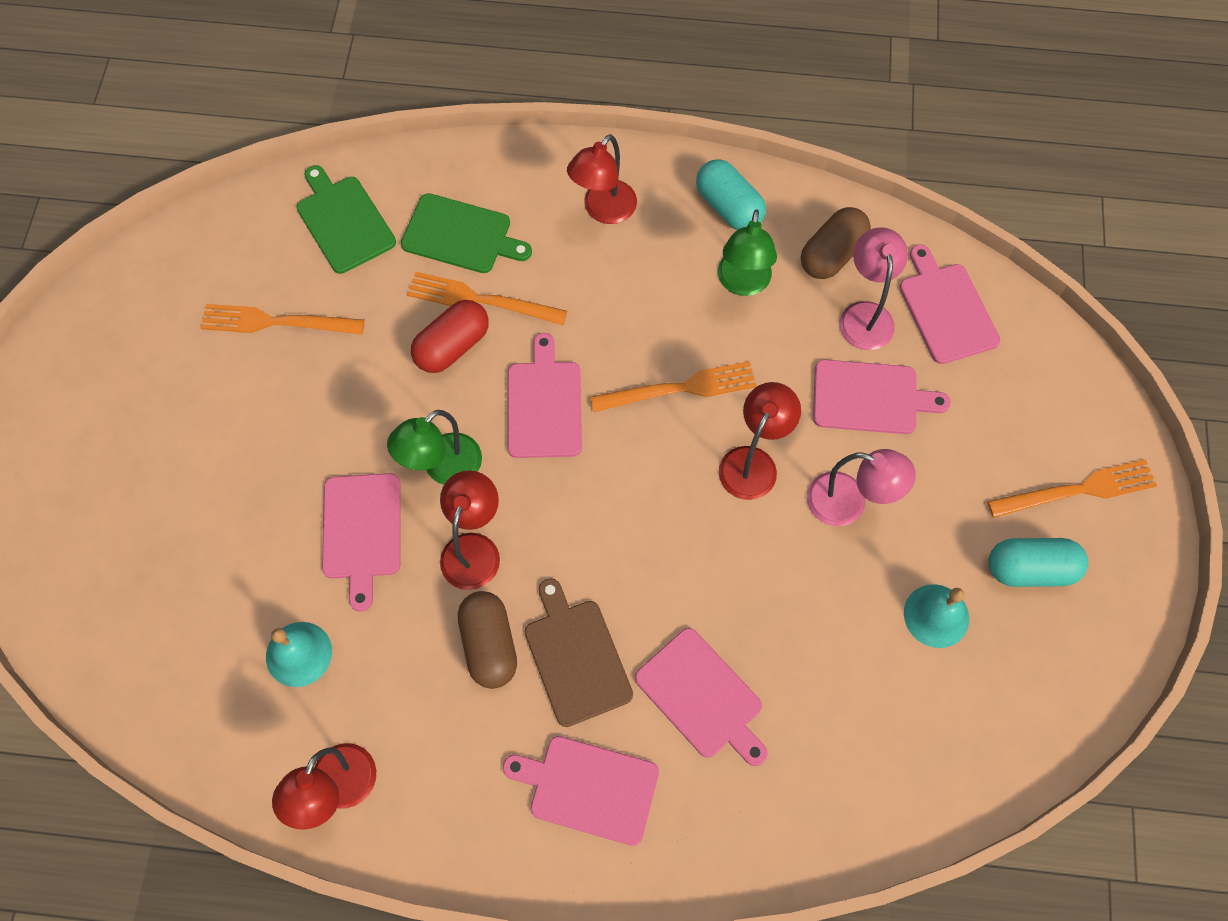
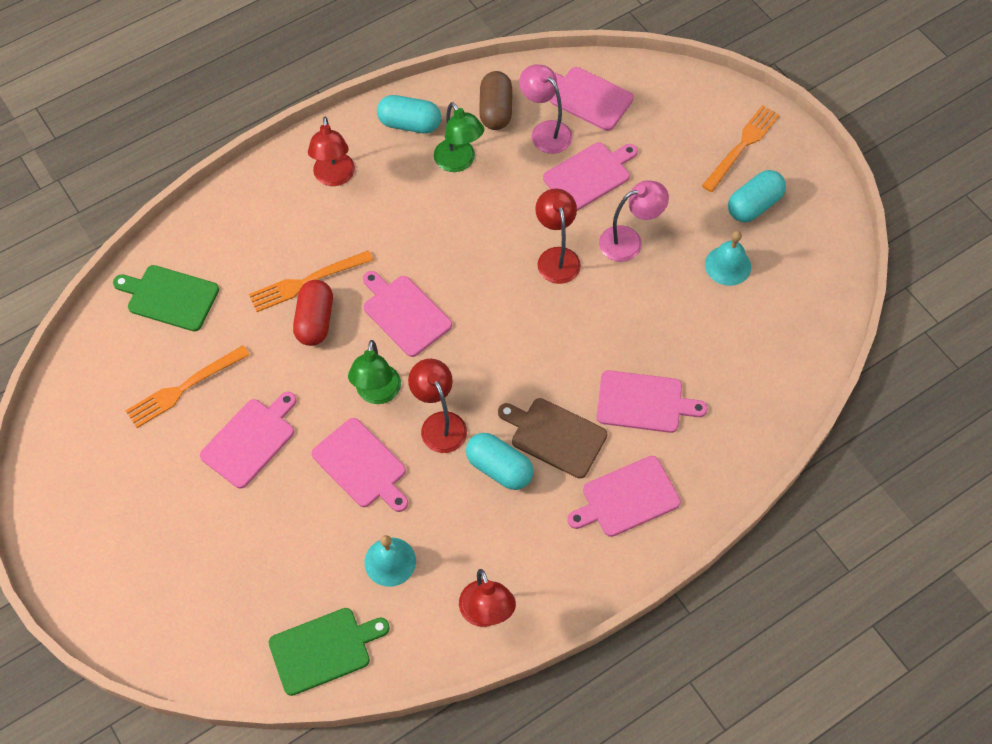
camera: 40 degrees left, 5 degrees down
(286, 422) = (250, 440): none -> pink cutting board
(461, 235) = (256, 253): green cutting board -> green cutting board (324, 650)
(489, 645) = (499, 468): brown capsule -> turquoise capsule
(680, 388) = (477, 247): orange fork -> none

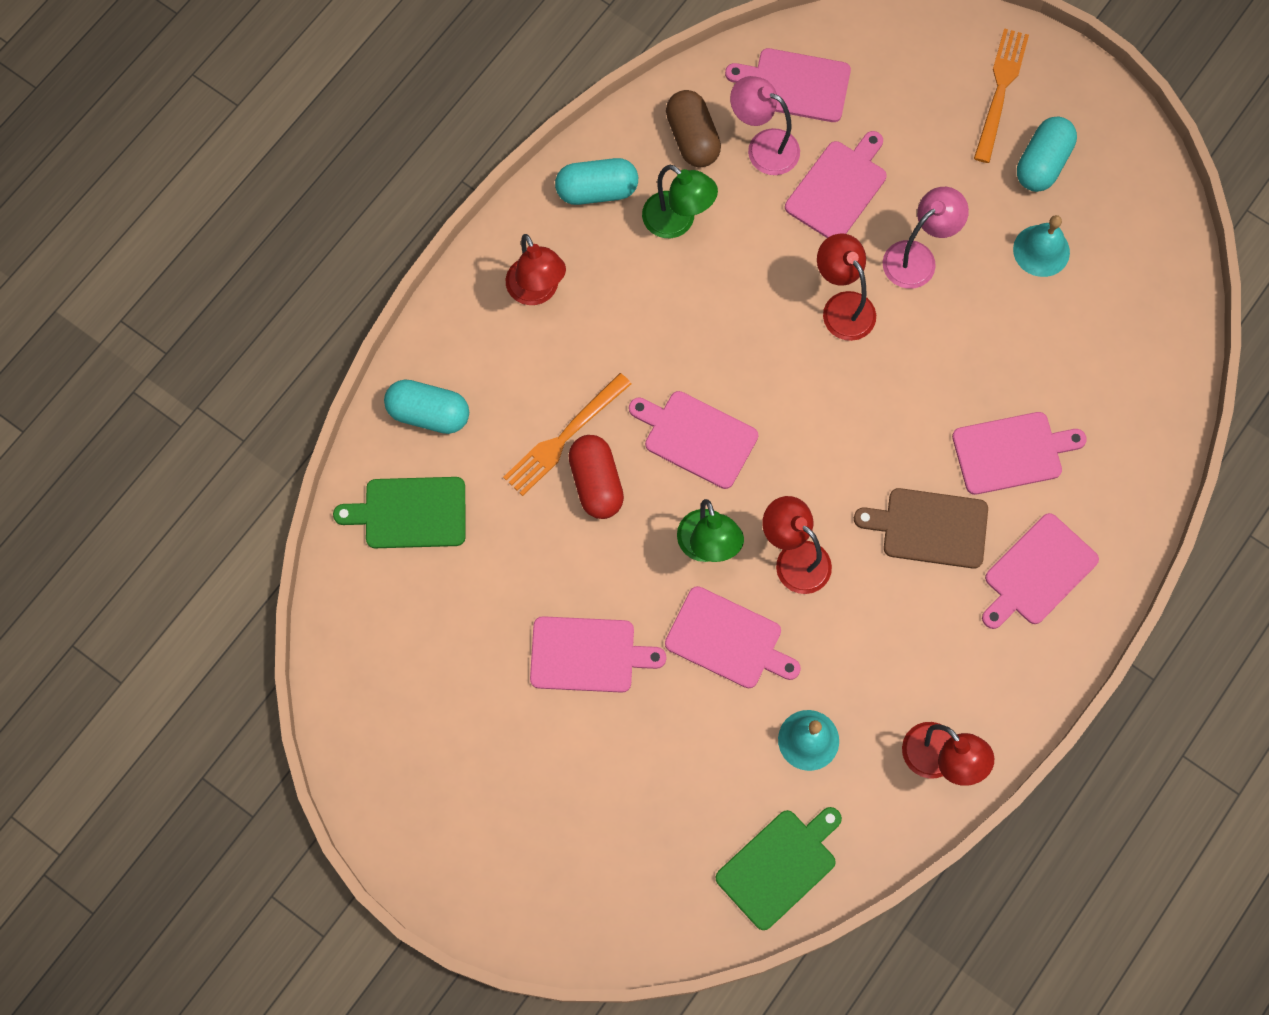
camera: 20 degrees left, 10 degrees up
(184, 388) = (481, 619): orange fork -> none
(250, 440) = (588, 655): pink cutting board -> pink cutting board turned 75 degrees clockwise
(499, 468) = (883, 588): turquoise capsule -> turquoise capsule (429, 414)

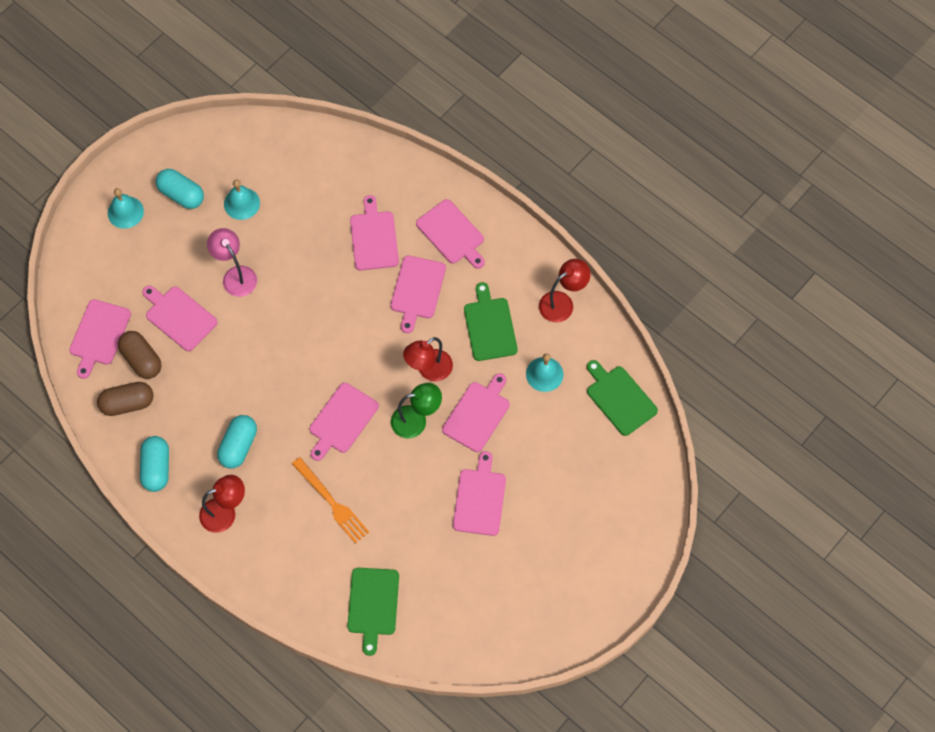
camera: 85 degrees left, 5 degrees down
(429, 414) = (304, 589): turquoise capsule -> turquoise capsule (238, 446)
(596, 483) = (365, 485): red capsule -> none
(677, 222) = (188, 418): green lamp -> none
(763, 147) = (141, 360): pink lamp -> brown capsule
(842, 306) = (263, 323): red lamp -> none
(881, 646) = (490, 326): none -> green cutting board
(930, 527) = (417, 290): brown cutting board -> pink cutting board
(1000, 90) = (125, 212): orange fork -> turquoise bell

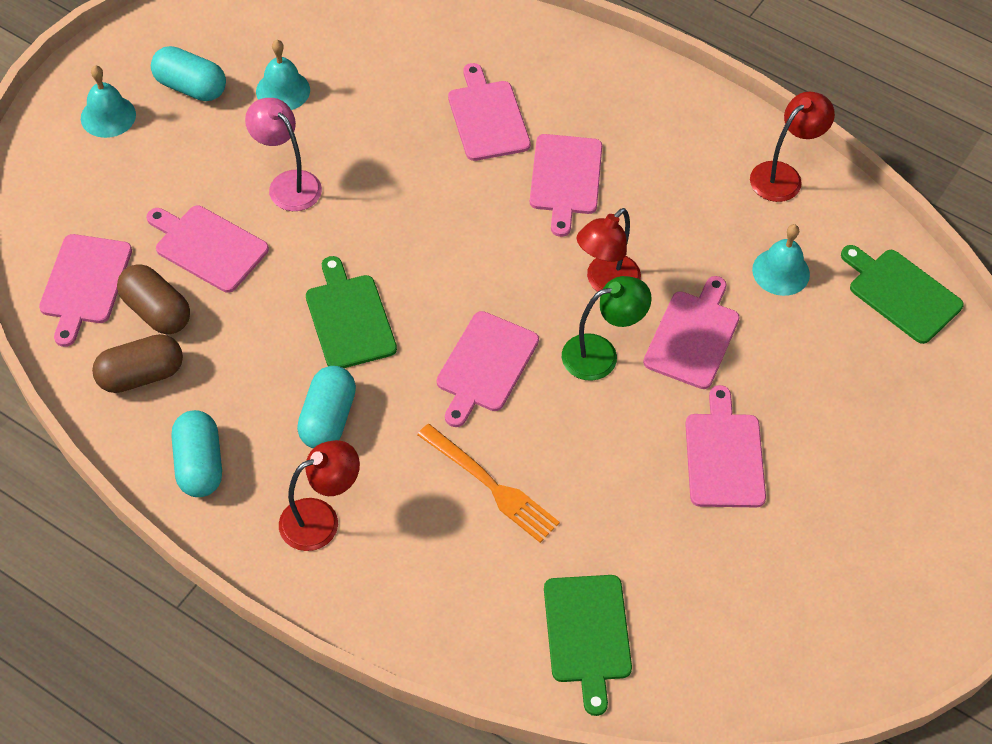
camera: 10 degrees left, 10 degrees down
(452, 234) = (601, 102): pink cutting board -> none
(490, 326) = (684, 216): green cutting board -> green cutting board (349, 318)

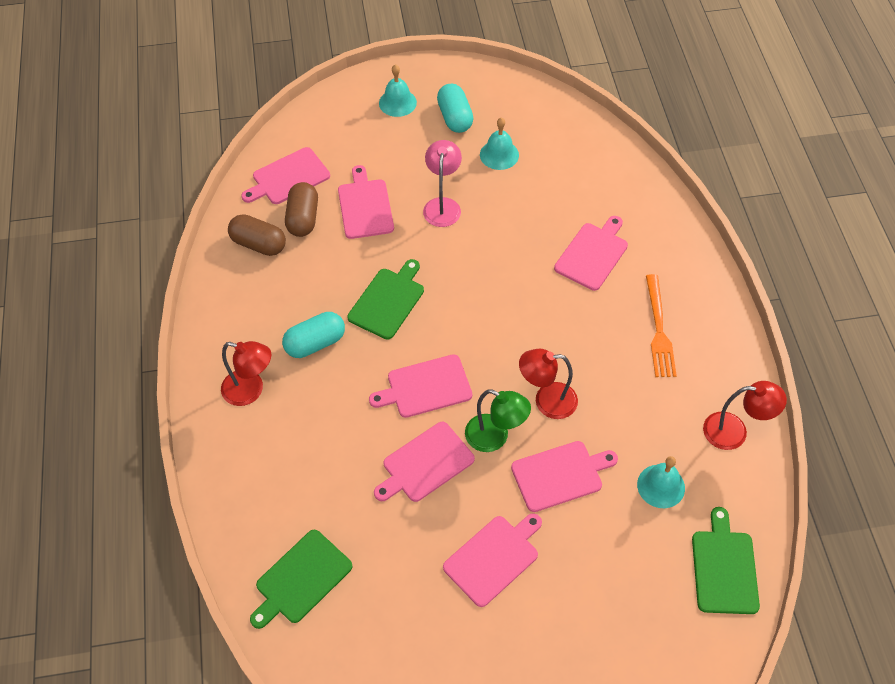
camera: 50 degrees right, 0 degrees up
(199, 464) = (231, 311): turquoise capsule -> none
(491, 486) = (350, 453): orange fork -> orange fork (659, 330)
(565, 178) = (596, 323): pink cutting board -> pink cutting board (425, 464)

